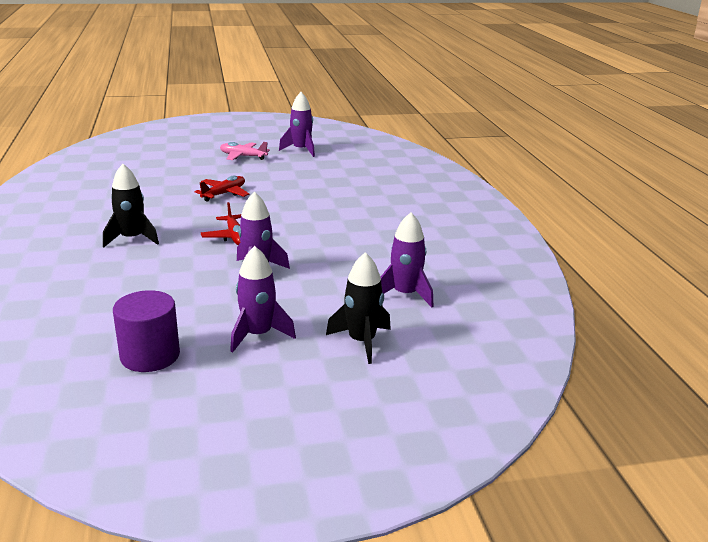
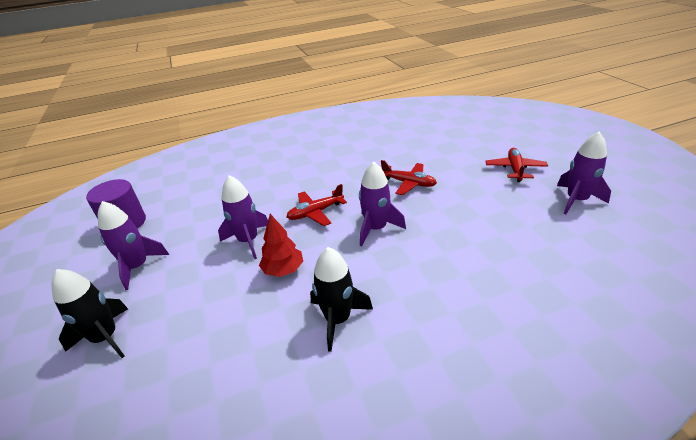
camera: 85 degrees right, 10 degrees up
(132, 239) = (300, 167): black rocket -> black rocket (338, 319)
(243, 156) = (515, 169): pink plane -> red plane
(314, 256) = (283, 270): none -> red tree
(405, 294) = (194, 362): purple rocket -> purple rocket (376, 228)

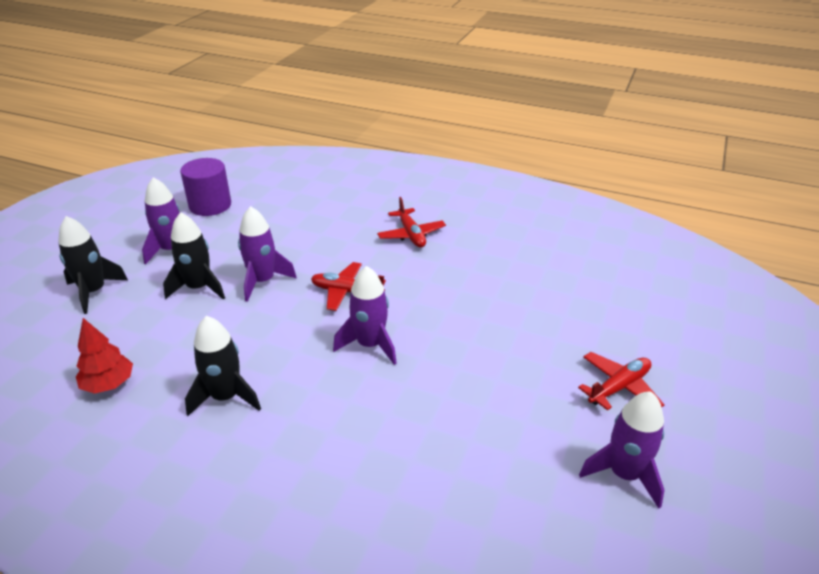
camera: 40 degrees right, 0 degrees up
(203, 274) = (199, 288): none -> black rocket
(283, 270) = (250, 326): red tree -> red tree (109, 384)
(408, 183) = (473, 321): red plane -> red plane (411, 234)

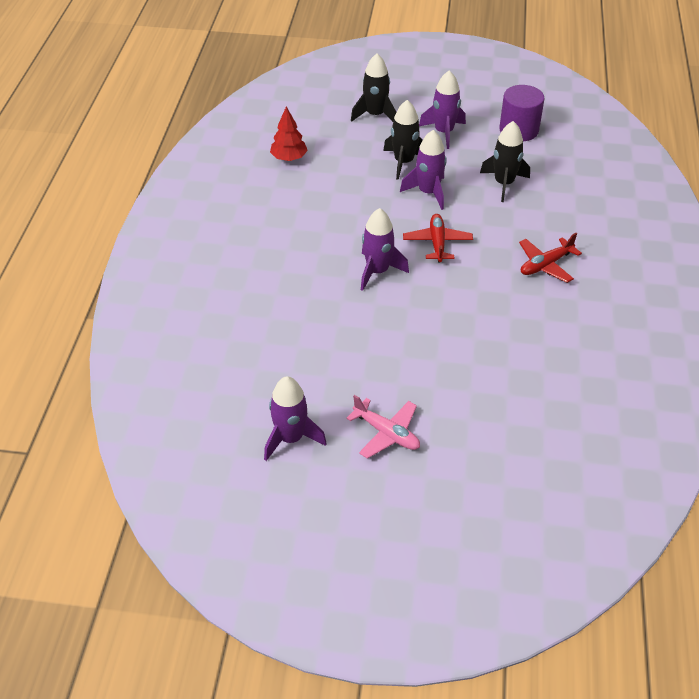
camera: 75 degrees right, 10 degrees up
(226, 397) = (296, 213): black rocket -> black rocket (504, 184)
(619, 387) = (386, 433): red plane -> pink plane

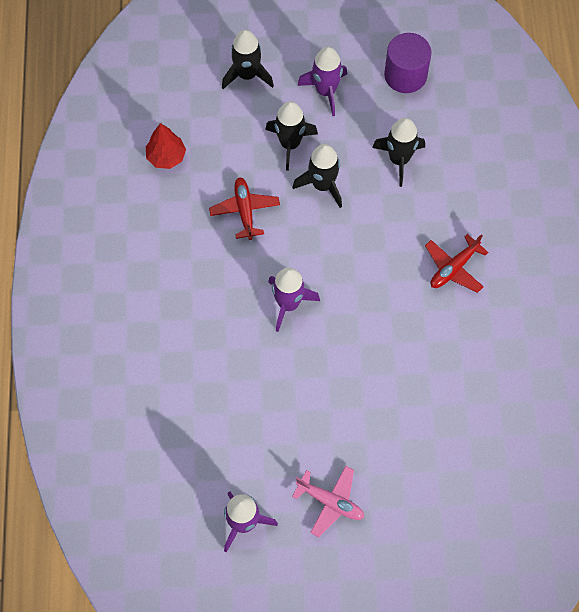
camera: 10 degrees left, 20 degrees up
(428, 192) = (322, 185): purple rocket -> black rocket
(437, 243) = (342, 255): red plane -> red plane (245, 211)

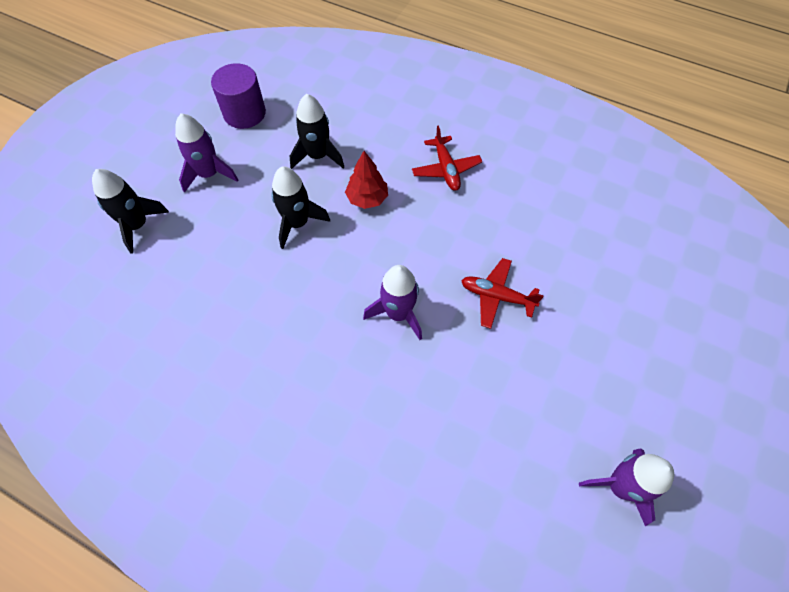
camera: 60 degrees left, 5 degrees down
(166, 156) = (159, 342): red tree -> red tree (367, 198)
(245, 211) = (274, 301): red plane -> red plane (497, 296)
(290, 144) = (236, 227): black rocket -> none
(330, 502) = (630, 385): pink plane -> none

